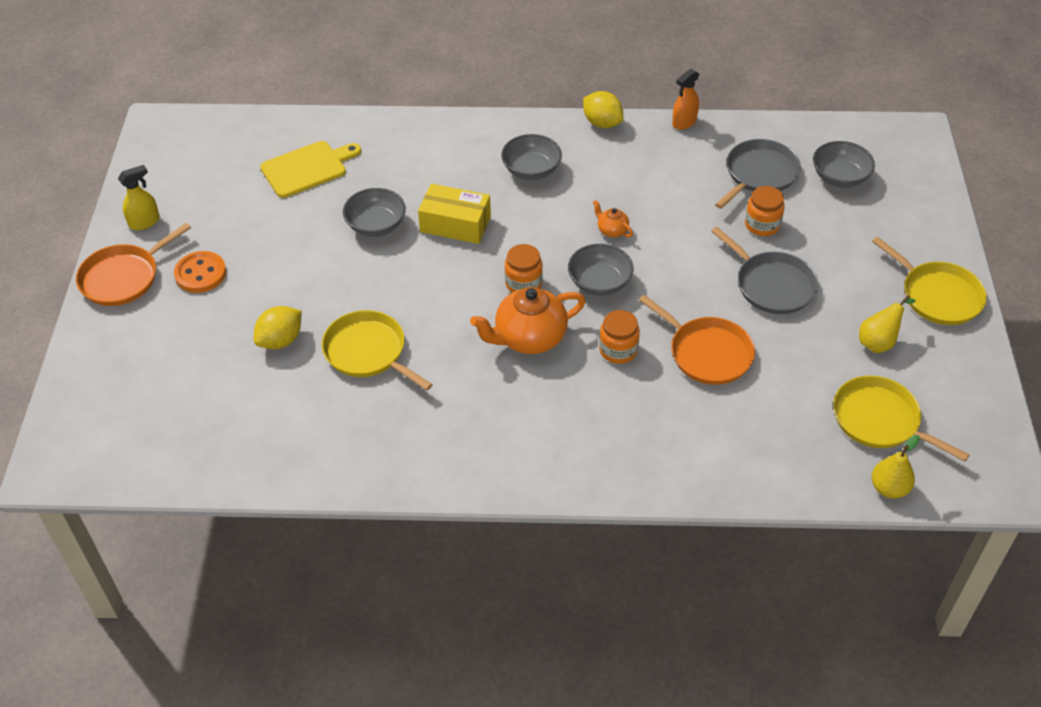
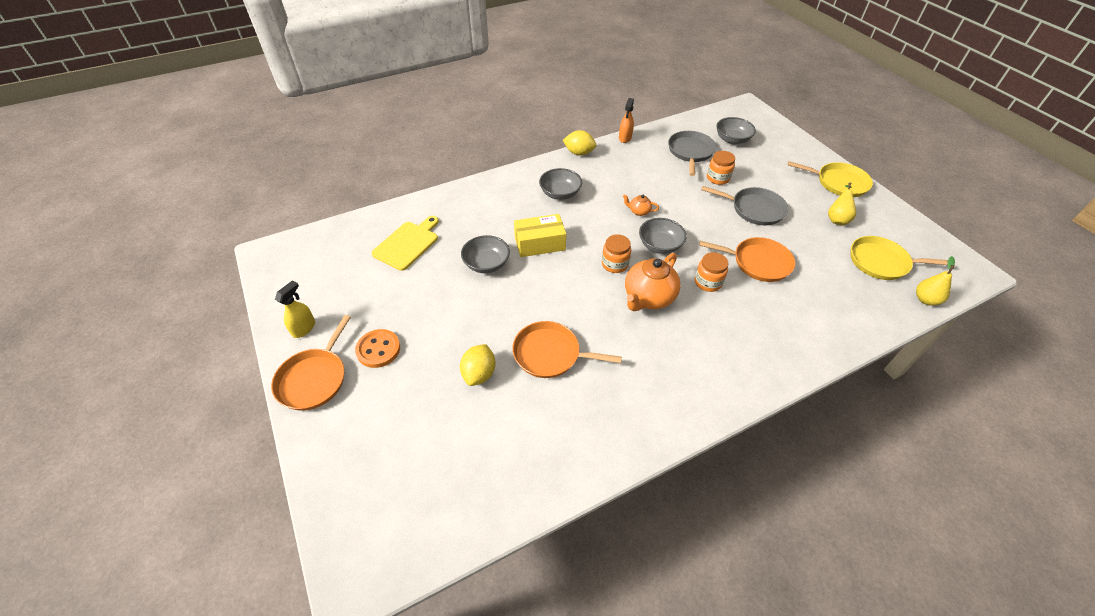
camera: 30 degrees left, 0 degrees up
(368, 352) = (550, 354): yellow pan -> orange pan

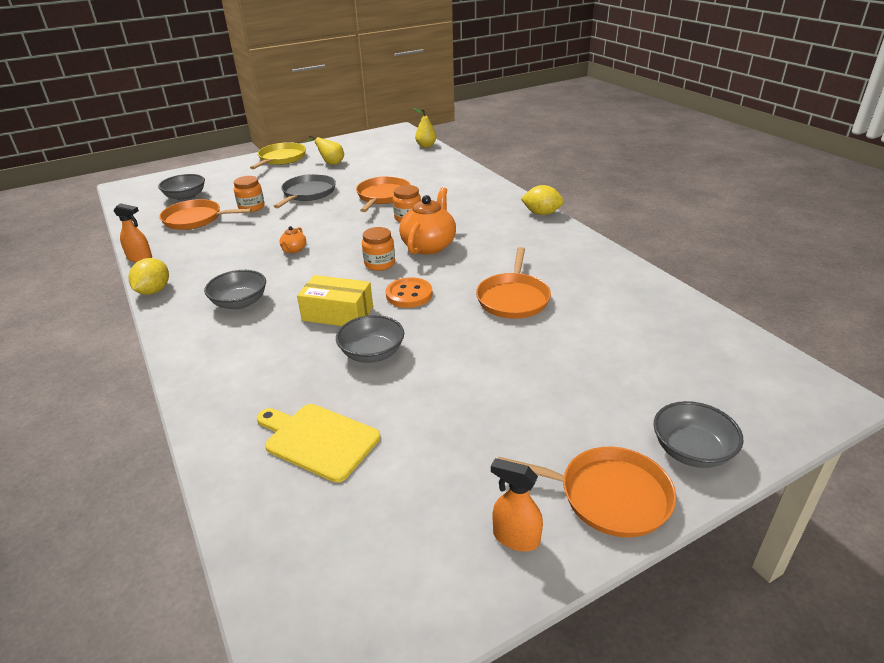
camera: 90 degrees left, 15 degrees down
(304, 328) = (515, 538): yellow spray bottle -> orange spray bottle
(378, 349) = (538, 434): orange button -> orange button (409, 294)
(479, 374) = (552, 343): yellow lemon -> yellow lemon (541, 213)
(539, 243) = (338, 313): yellow box -> yellow box turned 60 degrees counterclockwise
(648, 297) = (429, 246): orange teapot -> orange teapot turned 105 degrees counterclockwise
(659, 245) = (353, 239): grey bowl -> grey bowl (691, 451)
(690, 152) = (196, 219): grey pan -> orange pan
(881, 262) = (386, 154): yellow pan -> none

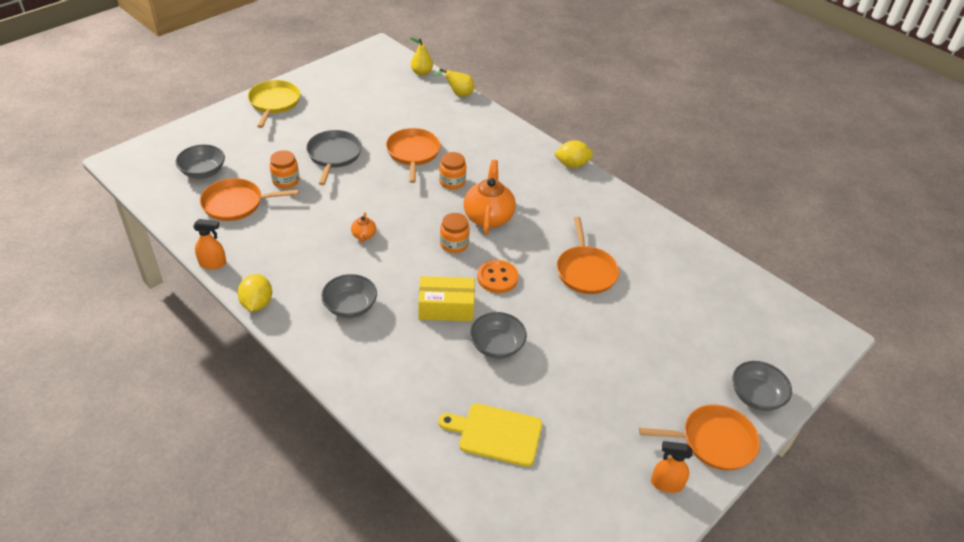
camera: 20 degrees left, 10 degrees up
(330, 163) = (333, 107): yellow pear -> yellow pear (458, 94)

